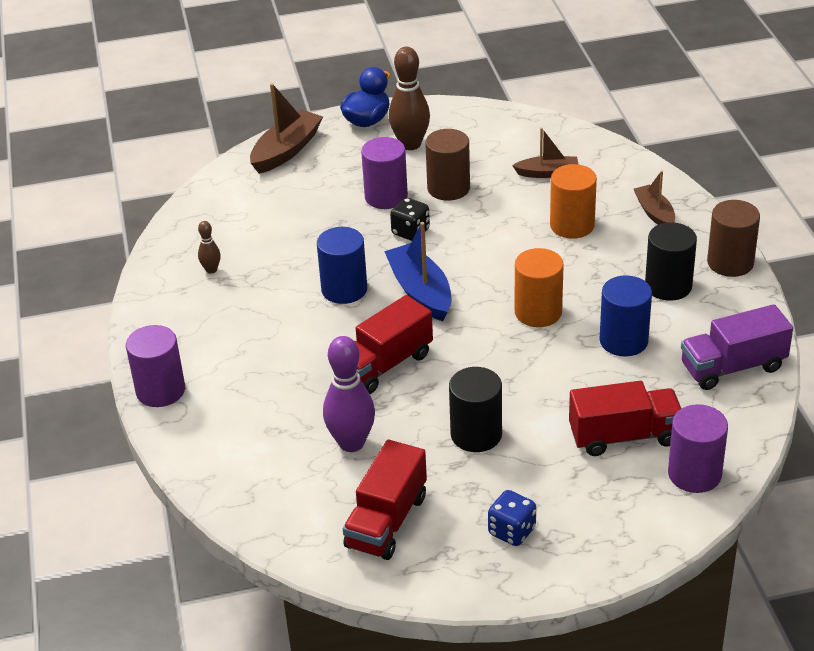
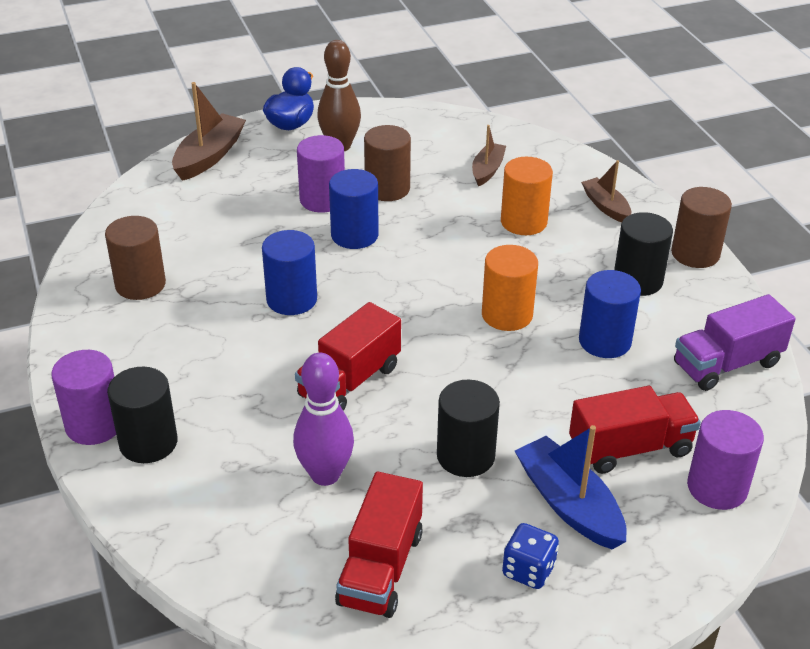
camera: 10 degrees left, 0 degrees up
(205, 408) = (148, 442): none -> black cylinder
(211, 270) = (140, 284): brown bowling pin -> brown cylinder
(410, 232) = (354, 235): black dice -> blue cylinder
(420, 291) = (375, 298): blue boat -> blue boat (569, 504)
(547, 173) = (487, 170): brown boat -> brown boat turned 60 degrees counterclockwise

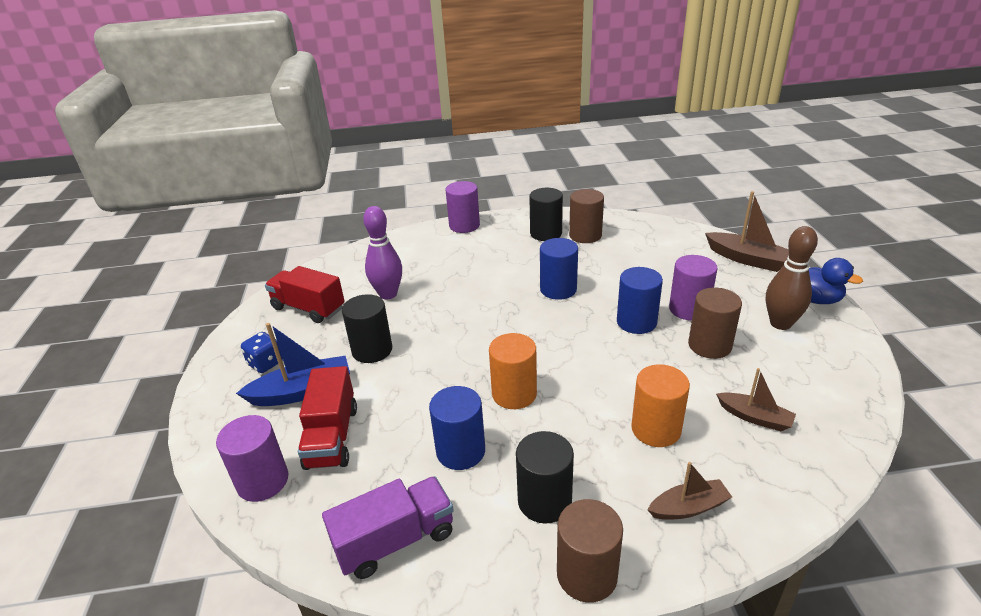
camera: 105 degrees right, 5 degrees down
(148, 442) = (443, 240): black cylinder -> black cylinder (546, 233)
(349, 381) = (464, 308): red truck -> none
(727, 364) = (395, 540): purple truck -> purple truck turned 75 degrees clockwise

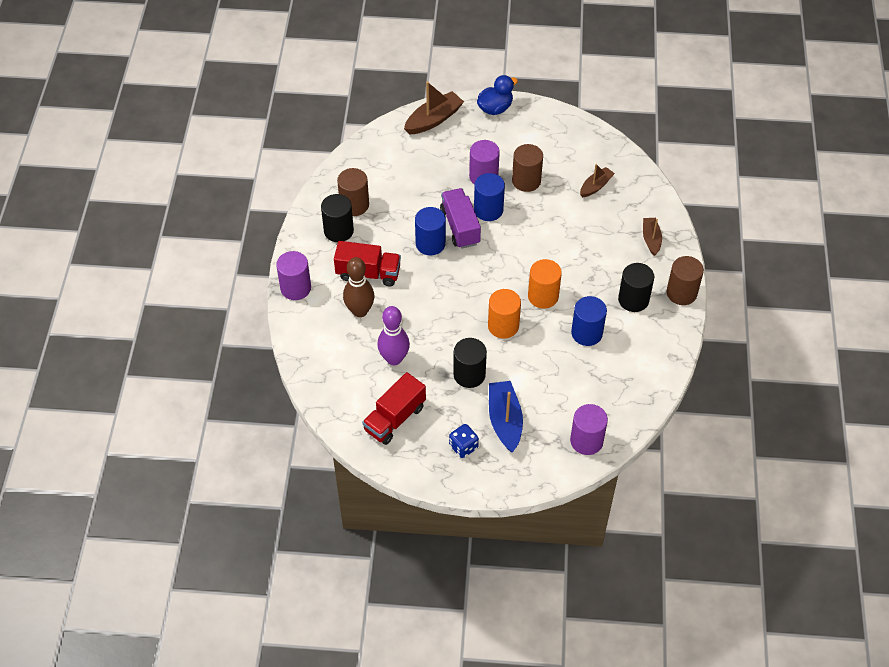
camera: 80 degrees left, 20 degrees up
(332, 437) = (556, 402): red truck -> red truck (368, 273)
(395, 540) = (645, 372): purple truck -> purple truck (460, 227)
(656, 429) = (593, 234): orange cylinder -> orange cylinder (503, 326)
(780, 324) = (516, 137): brown bowling pin -> brown bowling pin (360, 311)

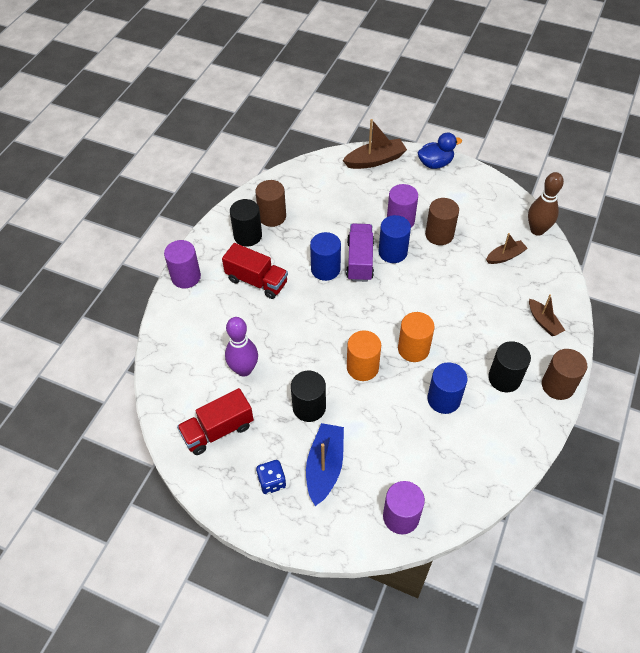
camera: 20 degrees right, 0 degrees up
(360, 311) = (233, 314): brown bowling pin -> brown bowling pin (537, 230)
(651, 239) = (543, 322): brown boat -> brown boat turned 135 degrees clockwise

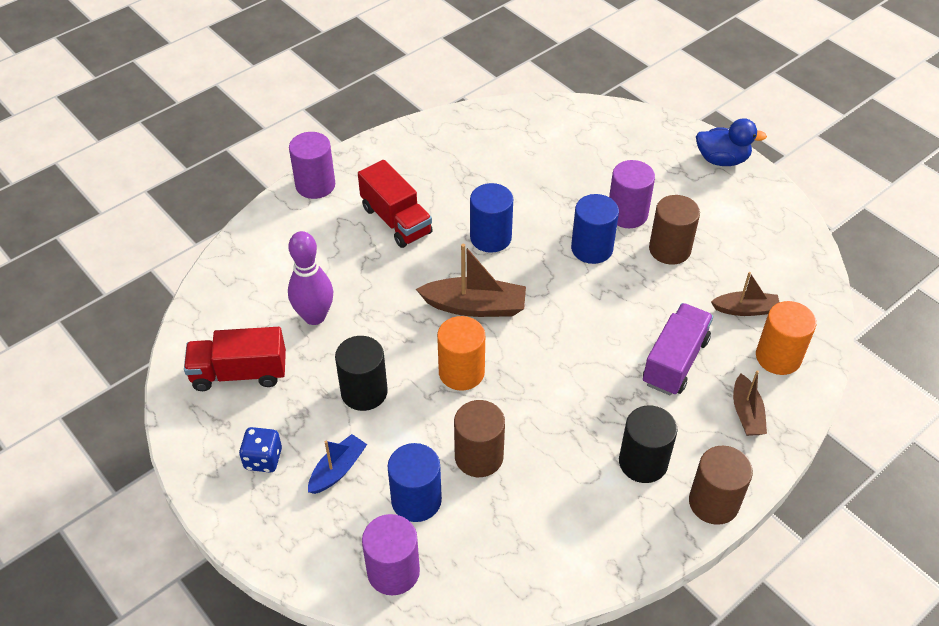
camera: 25 degrees right, 5 degrees down
(248, 236) = (419, 164): black cylinder -> none
(272, 216) = (464, 152): brown cylinder -> brown cylinder (479, 456)
(325, 467) = (337, 469): blue boat -> blue boat, size x0.63
(360, 261) = (541, 243): purple truck -> purple truck (675, 361)
(375, 160) = (641, 129): brown boat -> brown boat (475, 306)
(413, 349) = (542, 376): orange cylinder -> orange cylinder (778, 357)
(443, 399) = (542, 454): blue cylinder -> blue cylinder (416, 500)
(537, 230) = (815, 292): brown bowling pin -> none

